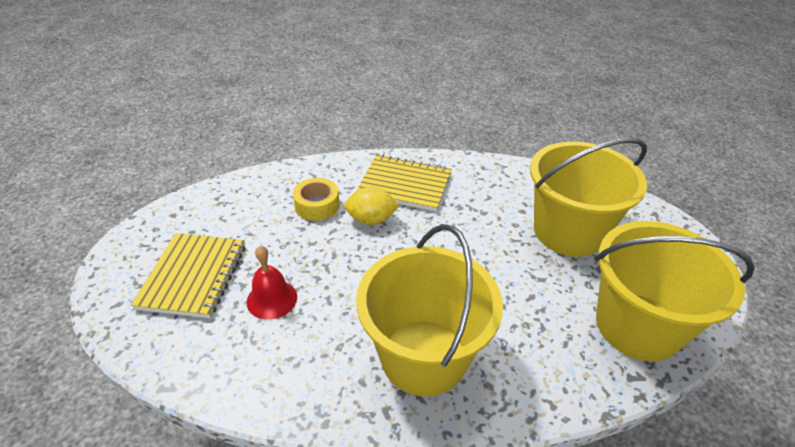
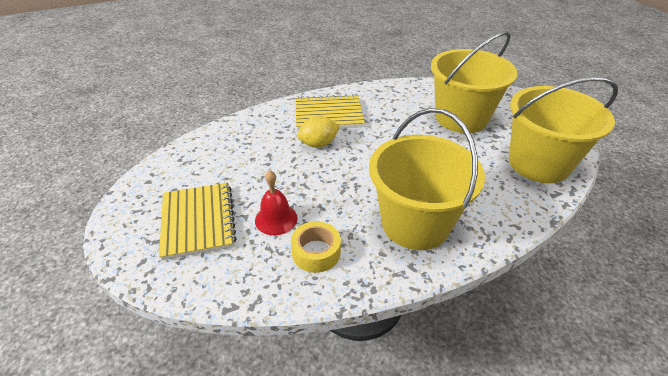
camera: 20 degrees left, 0 degrees up
(317, 205) = (269, 144): yellow tape -> yellow tape (316, 252)

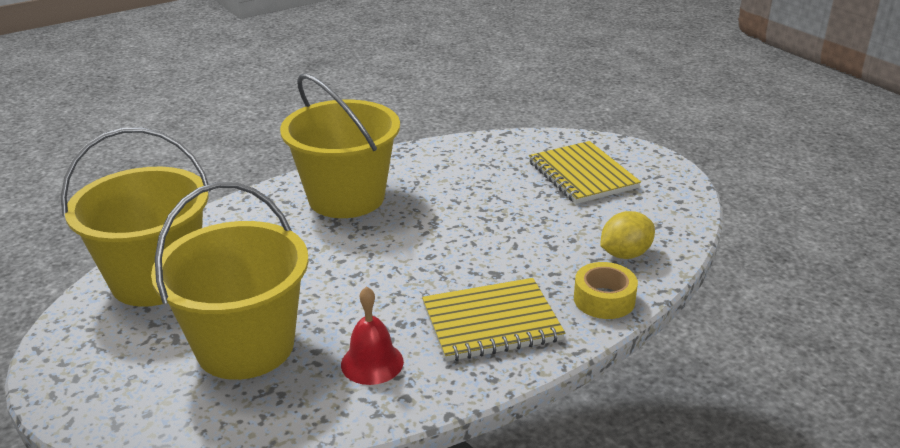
camera: 170 degrees right, 10 degrees down
(276, 219) = (501, 185): red bell -> red bell (372, 363)
(316, 252) = (447, 167): yellow tape -> yellow tape (604, 299)
(318, 144) = (488, 269): yellow lemon -> yellow lemon (625, 254)

